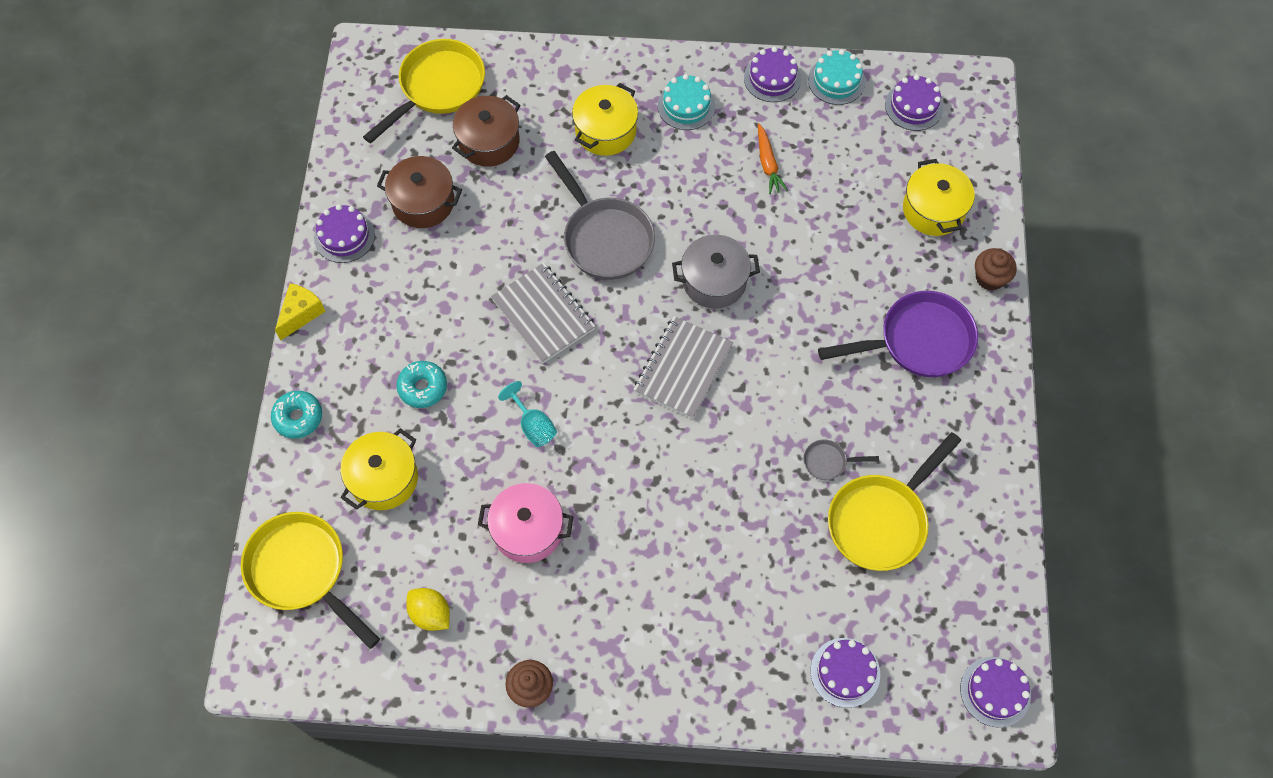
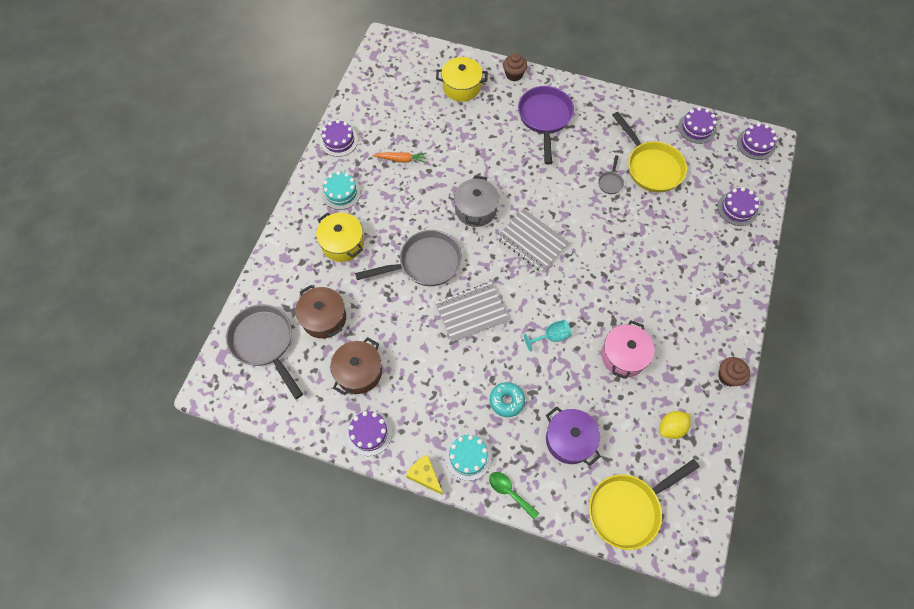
camera: 75 degrees left, 0 degrees up
(298, 417) = (509, 492): turquoise donut -> green spoon
(384, 478) = (569, 440): yellow pot -> purple pot
(438, 88) = (265, 343): yellow pan -> grey pan
(836, 81) = (354, 108): turquoise cake -> turquoise cake (468, 456)
(913, 106) = (387, 76): purple cake -> purple cake (697, 128)

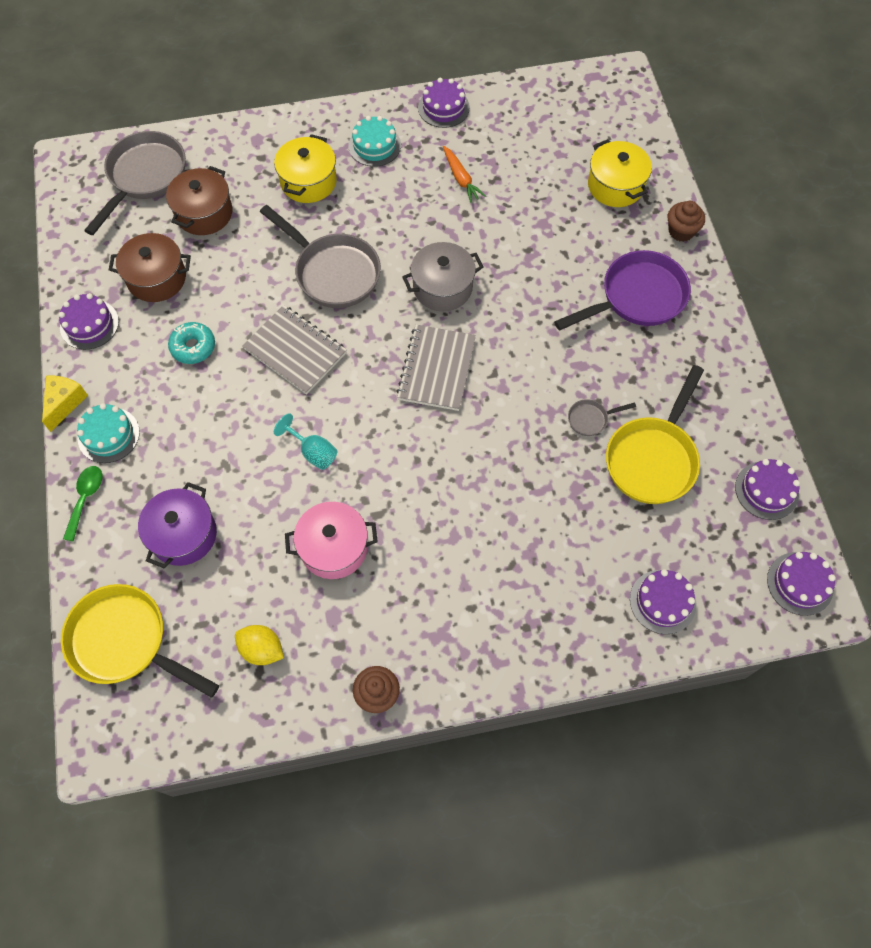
camera: 60 degrees right, 0 degrees up
(506, 401) = (199, 442): turquoise donut -> turquoise donut (193, 347)

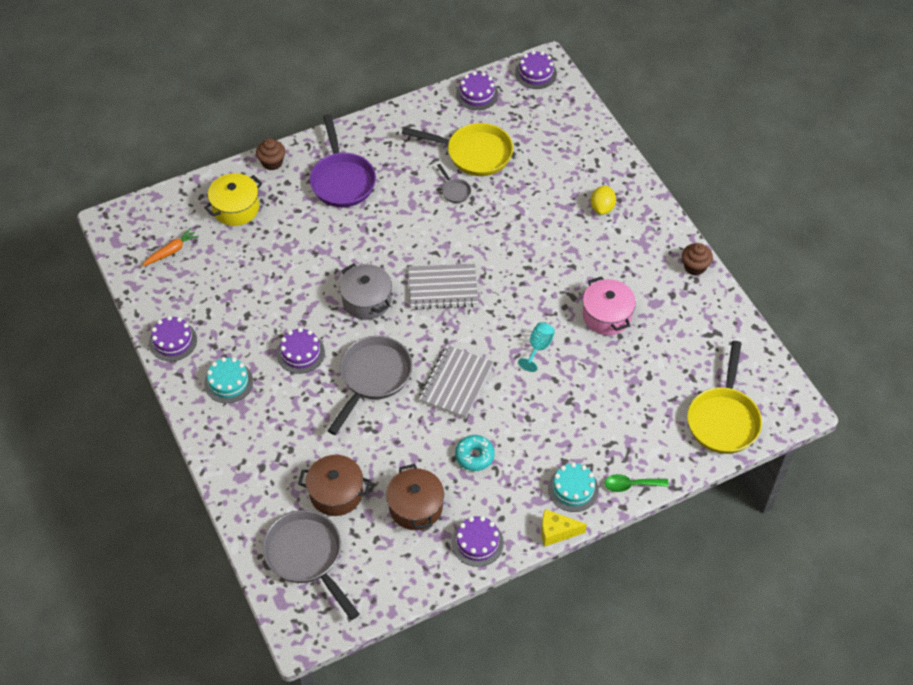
camera: 105 degrees left, 10 degrees down
(144, 177) = (307, 557): grey pan -> grey pan turned 45 degrees clockwise
(183, 534) = (633, 410): purple pot -> none
(262, 649) = (694, 337): yellow lemon -> yellow lemon (602, 208)
(308, 181) = (281, 422): yellow pot -> none
(461, 178) = (252, 311): orange carrot -> orange carrot (171, 251)
(637, 297) = (342, 180): purple pan -> purple pan turned 150 degrees counterclockwise
(662, 601) = (574, 135): purple cake -> purple cake (300, 353)

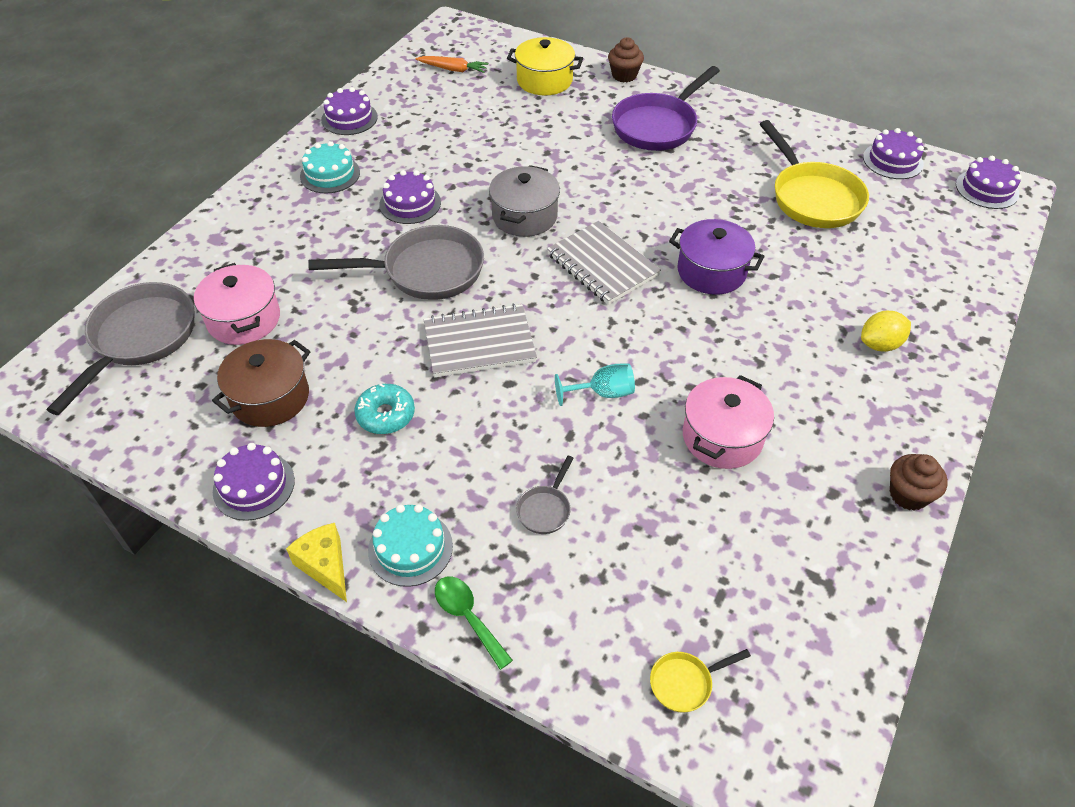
camera: 55 degrees right, 5 degrees down
(336, 493) = (244, 319): brown pot -> pink pot
(455, 191) = (744, 208): grey pan -> grey pan (545, 509)
(491, 241) = (711, 271): none -> purple pot
(723, 419) = (685, 683): yellow pan -> yellow pan, size x0.44

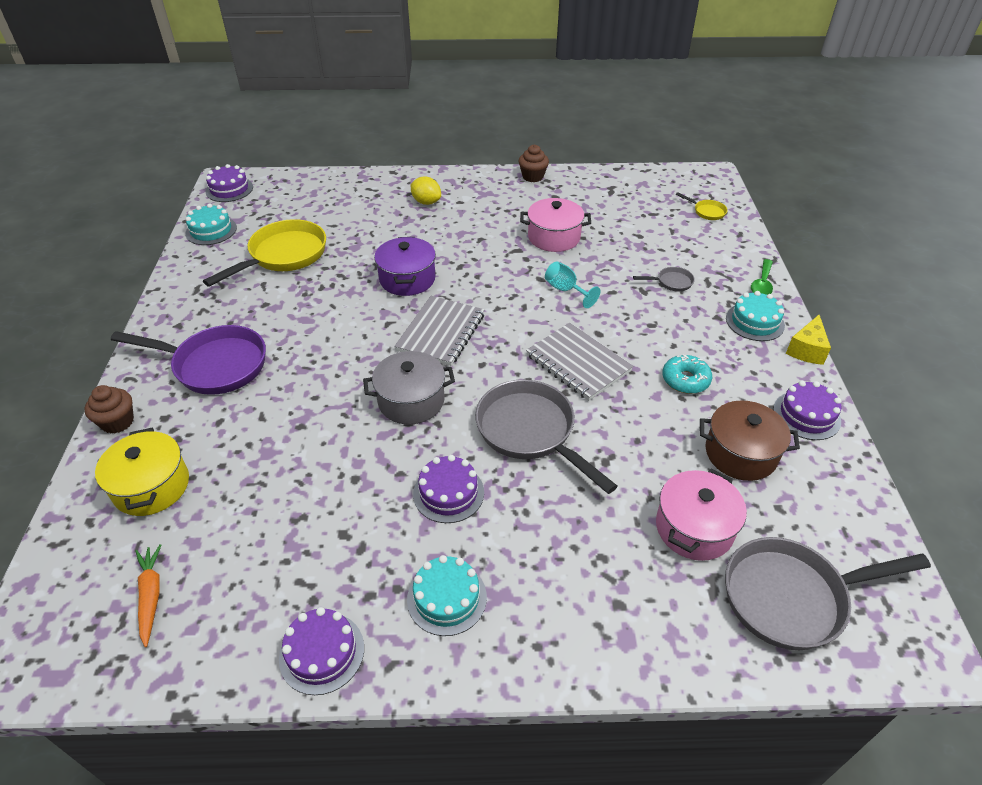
camera: 120 degrees left, 5 degrees down
(893, 161) = (211, 230): purple cake -> turquoise cake

